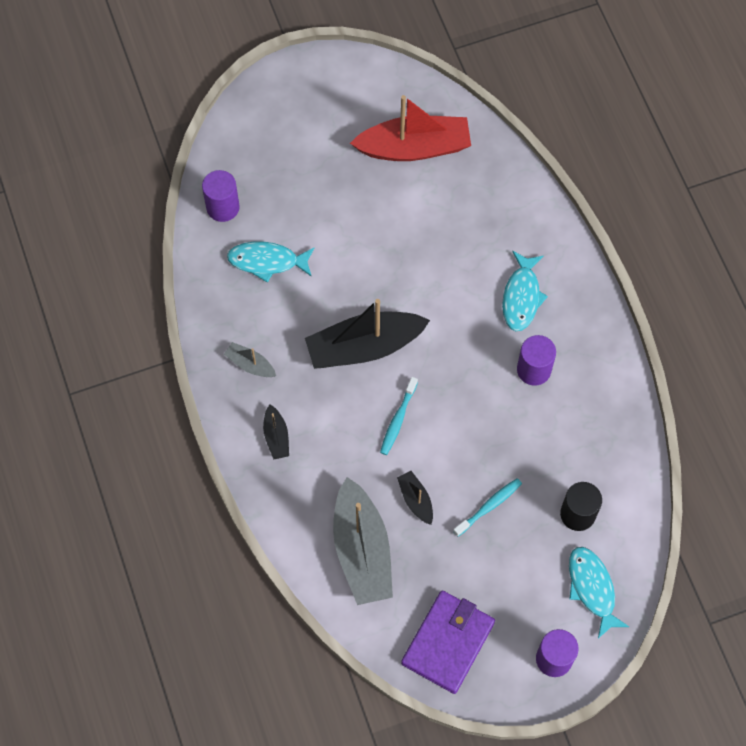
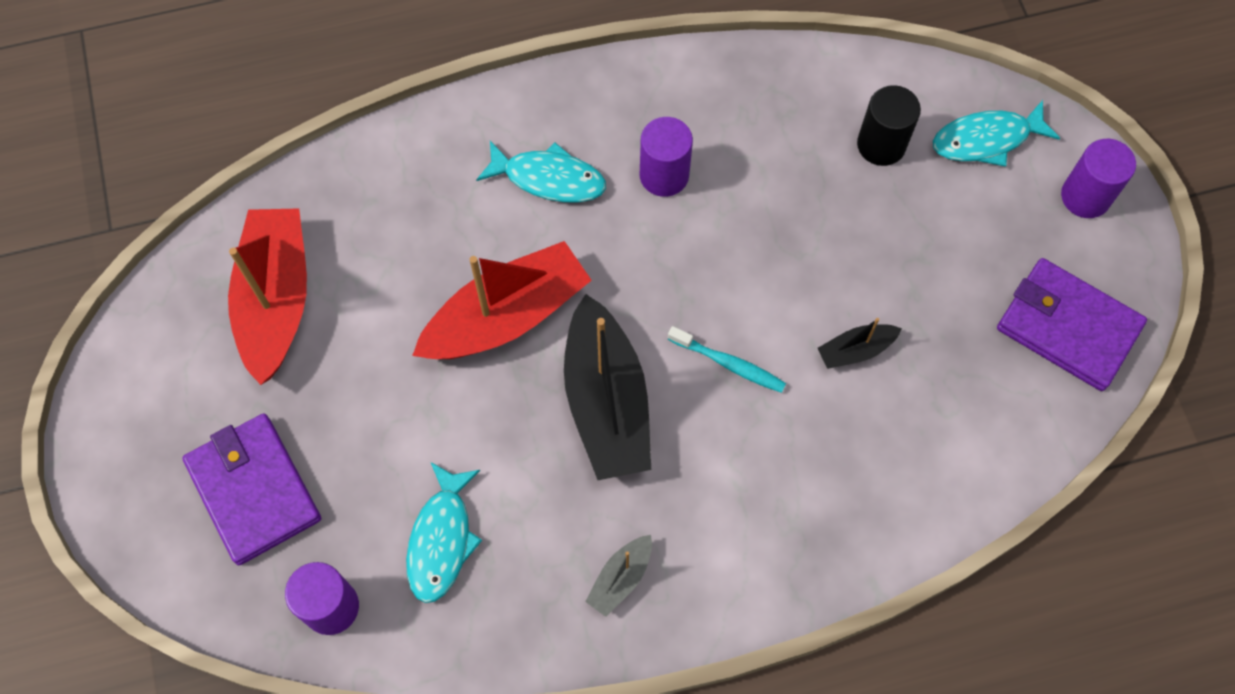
camera: 85 degrees left, 0 degrees up
(276, 436) = (746, 545): black boat -> none
(290, 155) = (254, 490): none -> purple wallet
(362, 550) = (932, 431): grey boat -> none
(417, 281) = (506, 316): none -> red boat
(489, 506) = (868, 254): turquoise toothbrush -> none

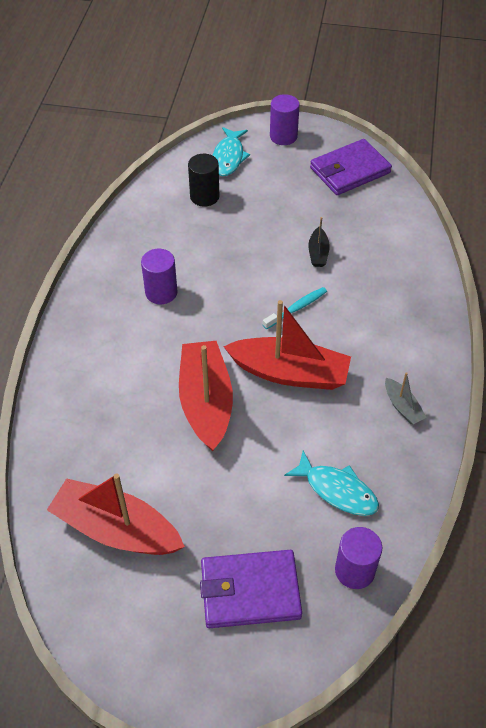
camera: 65 degrees left, 15 degrees down
(548, 178) = (126, 347): turquoise fish -> none
(606, 402) = (289, 373): black boat -> red boat

